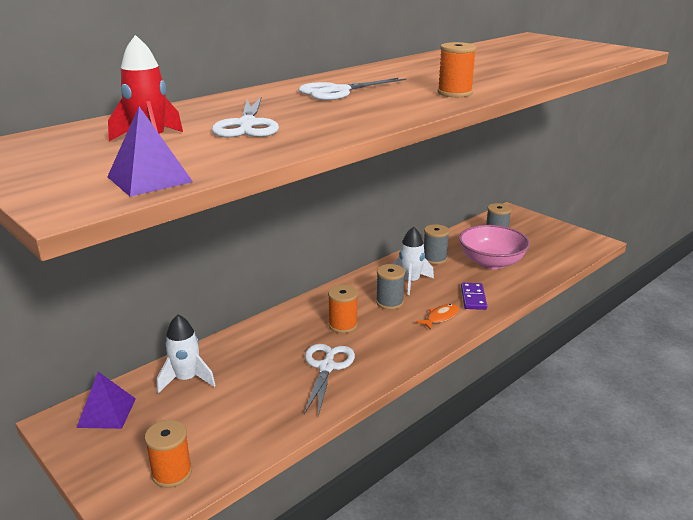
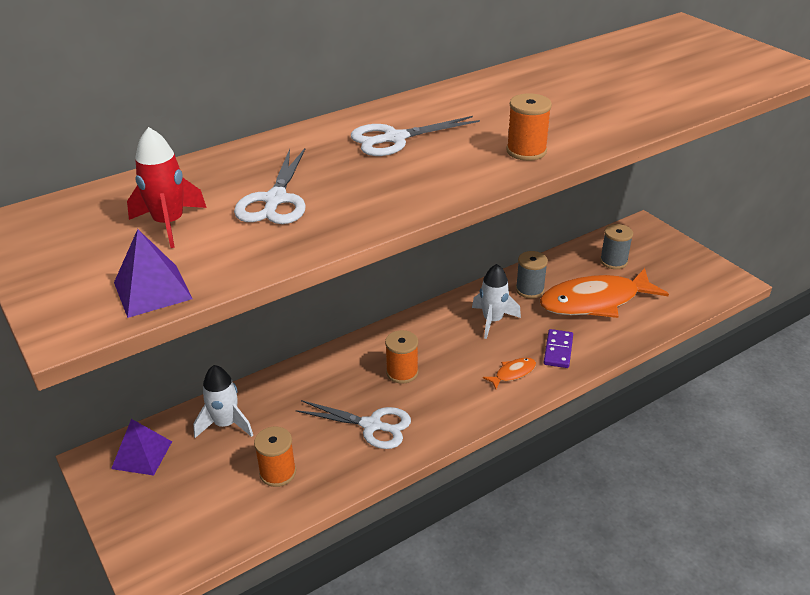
camera: 10 degrees right, 10 degrees up
(172, 473) = (193, 532): orange spool -> orange spool (278, 473)
(327, 367) = (372, 425): white scissors -> white scissors turned 90 degrees clockwise
(389, 302) = (461, 347): grey spool -> none
(491, 262) = (595, 301): pink bowl -> orange fish

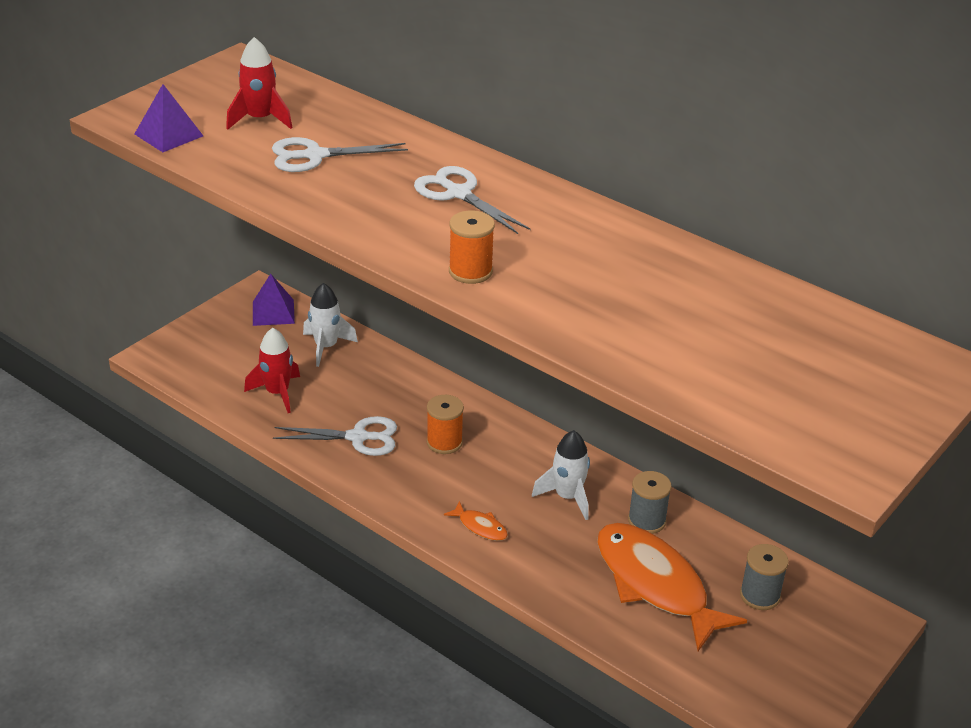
camera: 70 degrees right, 0 degrees up
(278, 473) = (277, 393): orange spool -> red rocket
(372, 425) = (358, 437): white scissors -> white scissors turned 90 degrees counterclockwise
(558, 350) = (539, 560): purple domino -> none

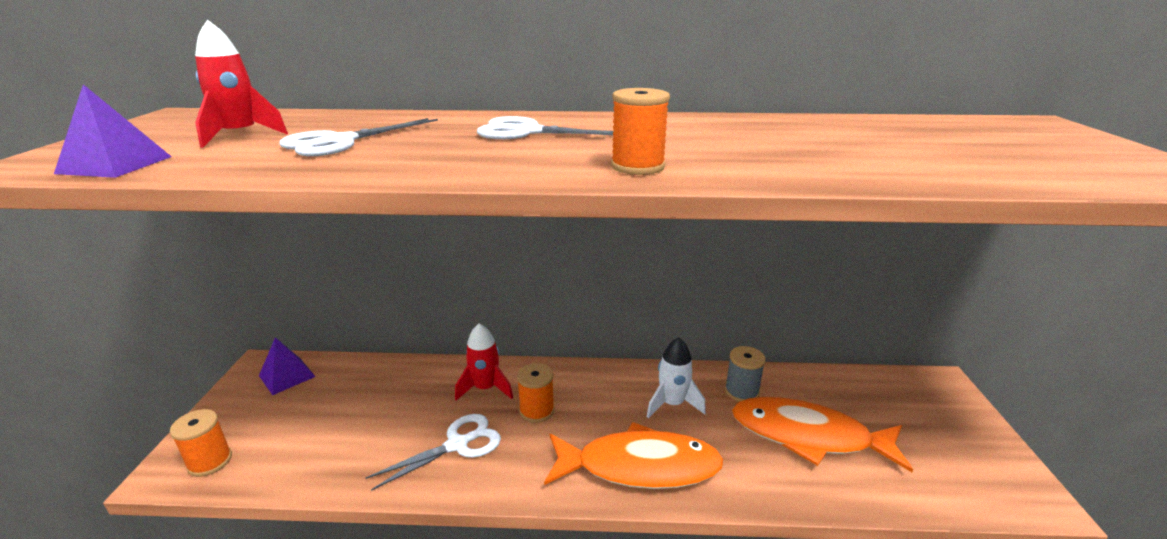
camera: 35 degrees left, 10 degrees down
(183, 361) = (210, 461): none -> orange spool
(277, 393) = (342, 443): red rocket -> red rocket (485, 388)
(326, 347) = (362, 382): white rocket -> none
(480, 527) = (639, 466): orange fish -> orange fish, size x2.45
(760, 595) = (870, 404): grey spool -> none

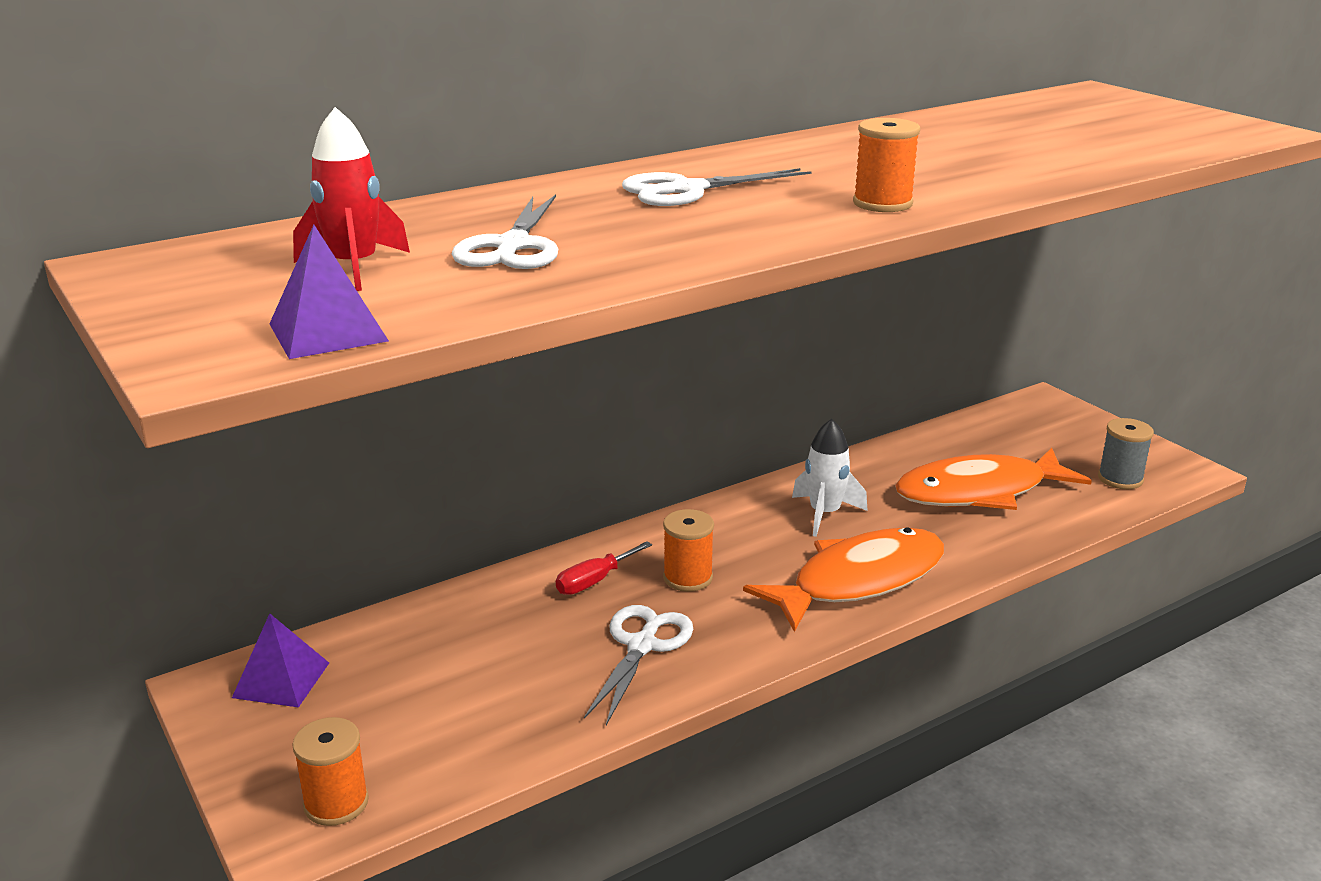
camera: 35 degrees left, 0 degrees up
(485, 388) = (594, 581): red rocket -> red screwdriver
(741, 392) = (879, 476): grey spool -> grey spool (1120, 479)

